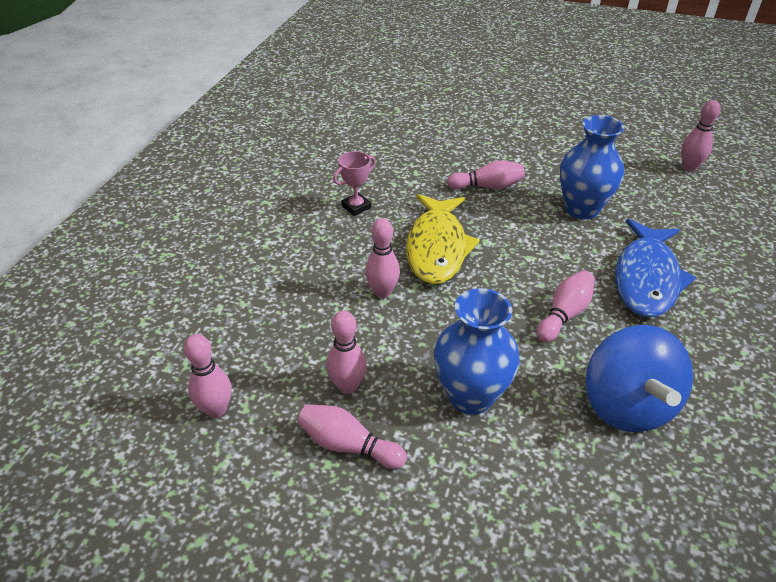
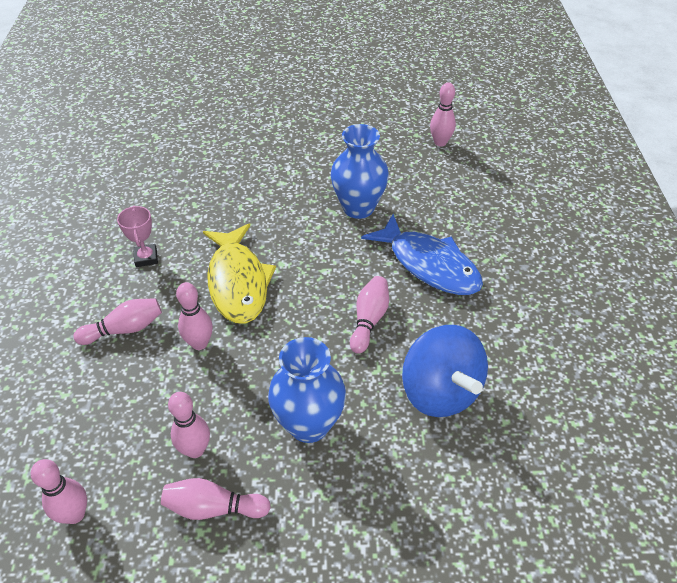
camera: 20 degrees left, 5 degrees up
(356, 207) = (146, 258): pink trophy -> pink trophy turned 45 degrees counterclockwise
(487, 187) = (267, 204): pink bowling pin -> pink bowling pin (124, 329)
(646, 278) = (429, 265): blue fish -> blue fish turned 45 degrees counterclockwise

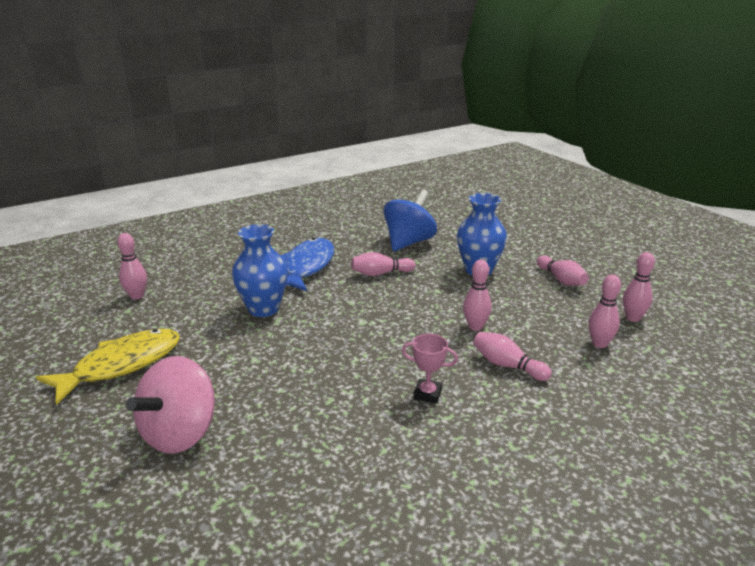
camera: 120 degrees left, 20 degrees down
(146, 258) = (427, 394): pink trophy -> pink trophy turned 60 degrees clockwise
(195, 450) = (543, 297): pink bowling pin -> pink bowling pin (599, 343)
(228, 133) = (180, 433): none -> pink spinning top
(238, 282) = (402, 333): yellow fish -> yellow fish (122, 365)

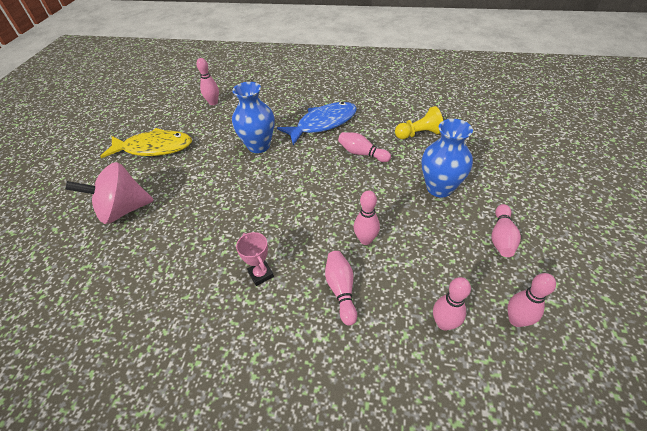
camera: 45 degrees right, 20 degrees up
(408, 242) = (419, 134): blue spinning top -> yellow pawn

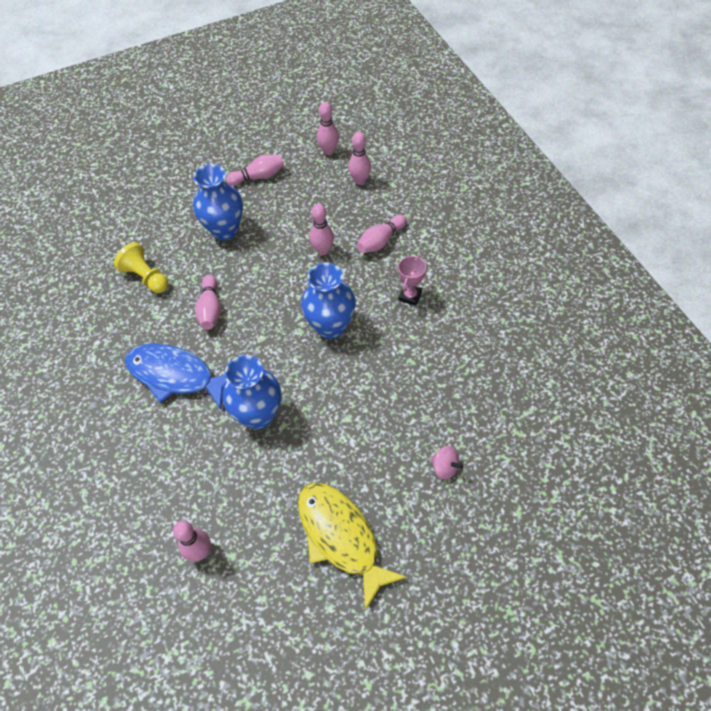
camera: 125 degrees left, 10 degrees up
(123, 210) = (444, 467): pink spinning top -> pink spinning top, size x0.44
(285, 207) = (330, 326): none -> blue vase

